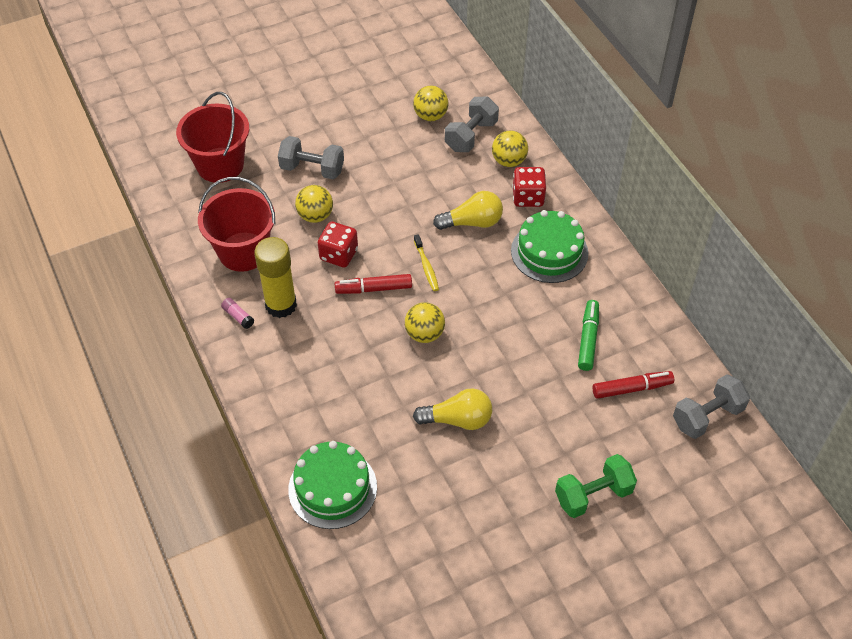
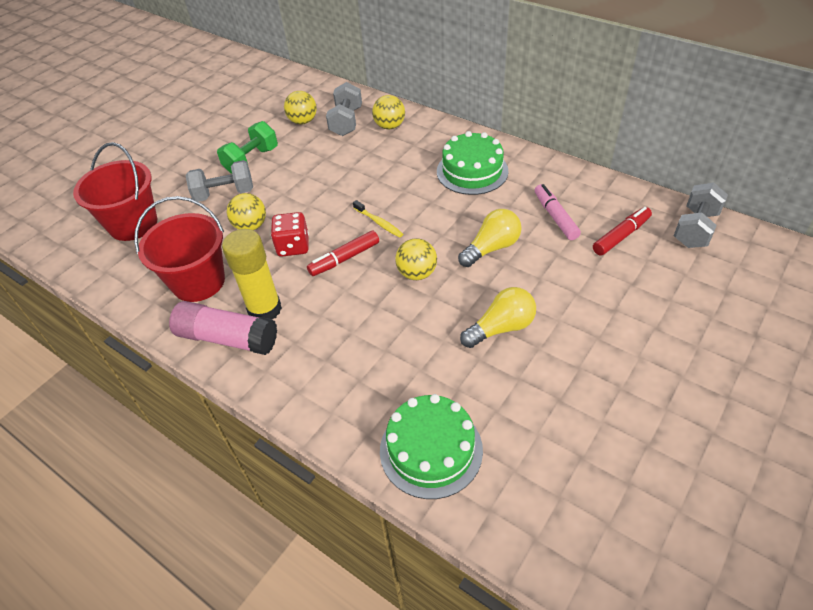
camera: 25 degrees left, 5 degrees down
(238, 316) = (227, 338): pink glue stick -> pink glue stick, size x2.47
(472, 222) = (393, 176): yellow light bulb -> yellow light bulb (491, 248)
(528, 197) = (424, 143): red dice -> none
(588, 339) = (555, 217): green marker -> pink marker
(593, 495) = (667, 331): green dumbbell -> green dumbbell (251, 160)

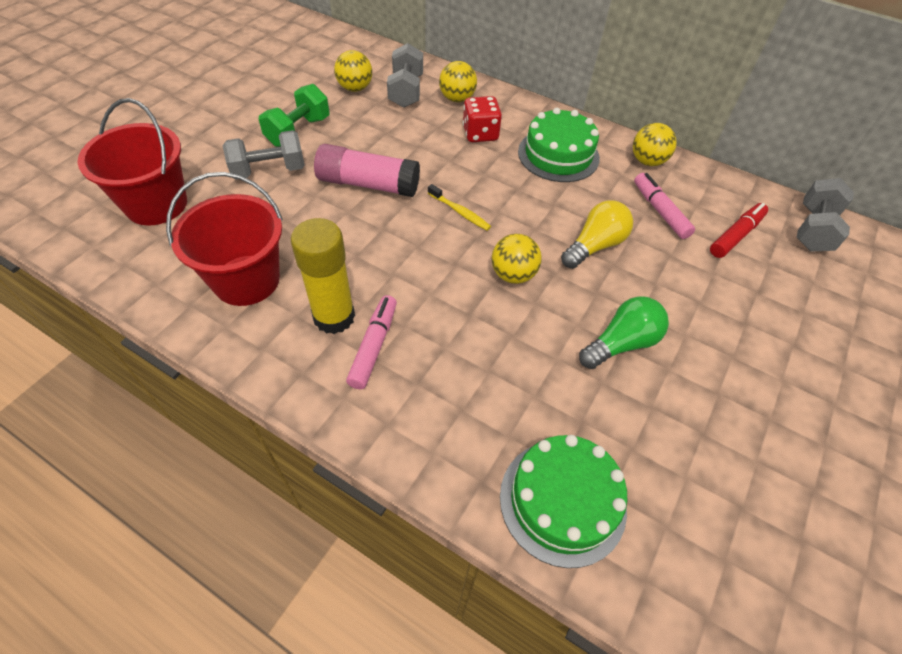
camera: 10 degrees left, 5 degrees up
(227, 338) = (290, 354): pink glue stick -> pink glue stick (368, 184)
(251, 226) = (305, 211): yellow ball -> yellow ball (647, 161)
(293, 246) = (360, 238): red dice -> red dice (480, 134)
(294, 331) = (374, 346): none -> pink marker
(344, 259) = (424, 255): red marker -> none
(501, 328) = (621, 343): yellow light bulb -> green light bulb

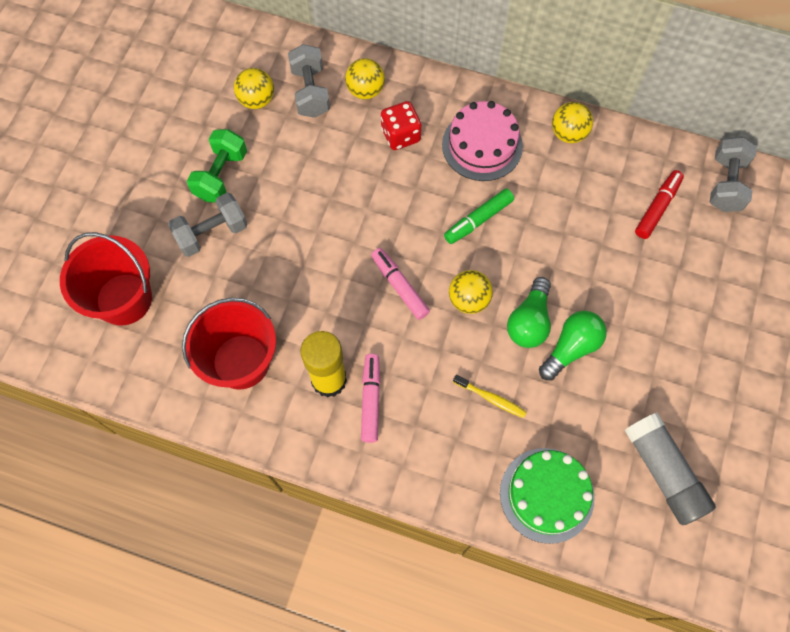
camera: 10 degrees left, 15 degrees up
(368, 184) = (311, 227): pink glue stick -> none
(460, 212) = (405, 240): yellow toothbrush -> yellow toothbrush (491, 398)
(540, 210) = (478, 220): none -> green marker
(558, 155) = (482, 145): green cake -> pink cake
(577, 308) = (529, 321): none -> green light bulb
(594, 246) = (534, 250): yellow light bulb -> none
(660, 211) = (587, 195): pink marker -> pink marker (399, 286)
(724, 509) = (663, 472): none -> grey glue stick

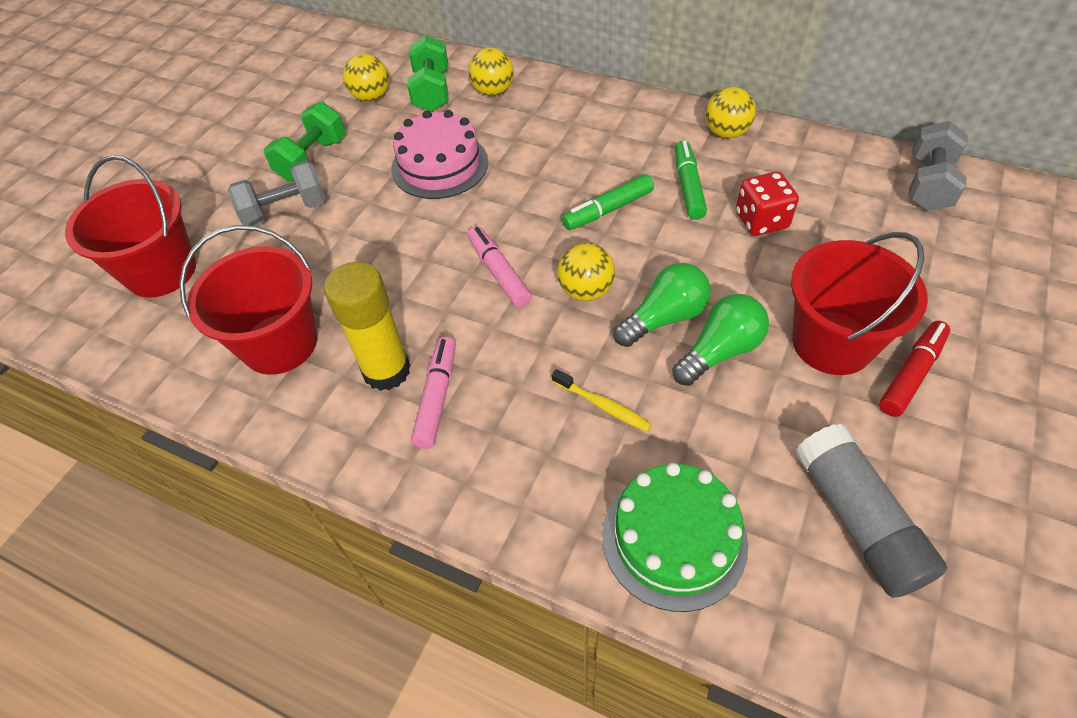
camera: 10 degrees right, 15 degrees down
(310, 92) = (432, 91): grey dumbbell -> green dumbbell
(400, 135) = (526, 130): red dice -> red dice (761, 221)
(482, 145) = (620, 141): pink cake -> pink cake (439, 165)
(529, 321) = (664, 318): green light bulb -> green light bulb turned 150 degrees counterclockwise
(540, 193) = (688, 186): none -> green marker
(650, 335) = (832, 342): none -> red bucket
(657, 207) = (838, 205): red marker -> red marker (911, 374)

